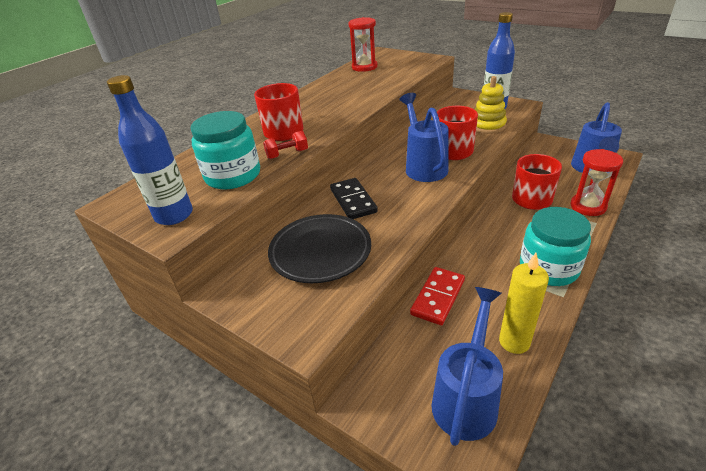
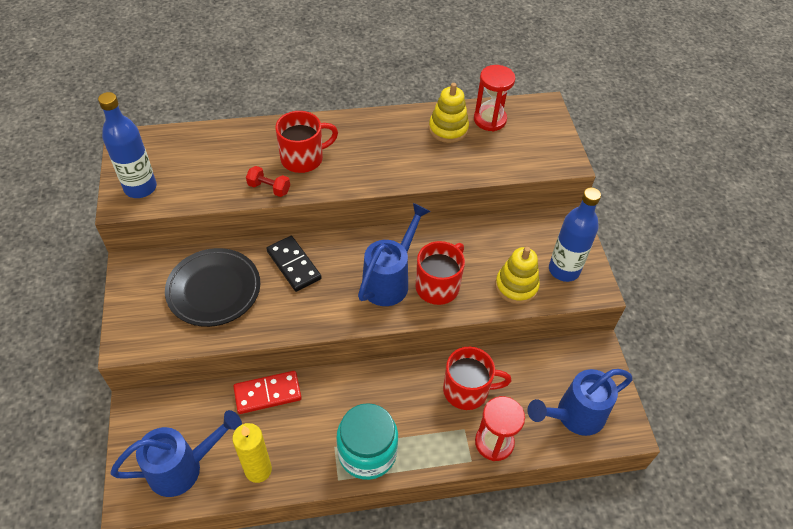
camera: 40 degrees right, 15 degrees up
(233, 176) = (212, 179): turquoise jar -> none
(350, 79) = (448, 129): none -> yellow stacking toy
(353, 201) = (294, 265): black domino -> black domino turned 60 degrees counterclockwise

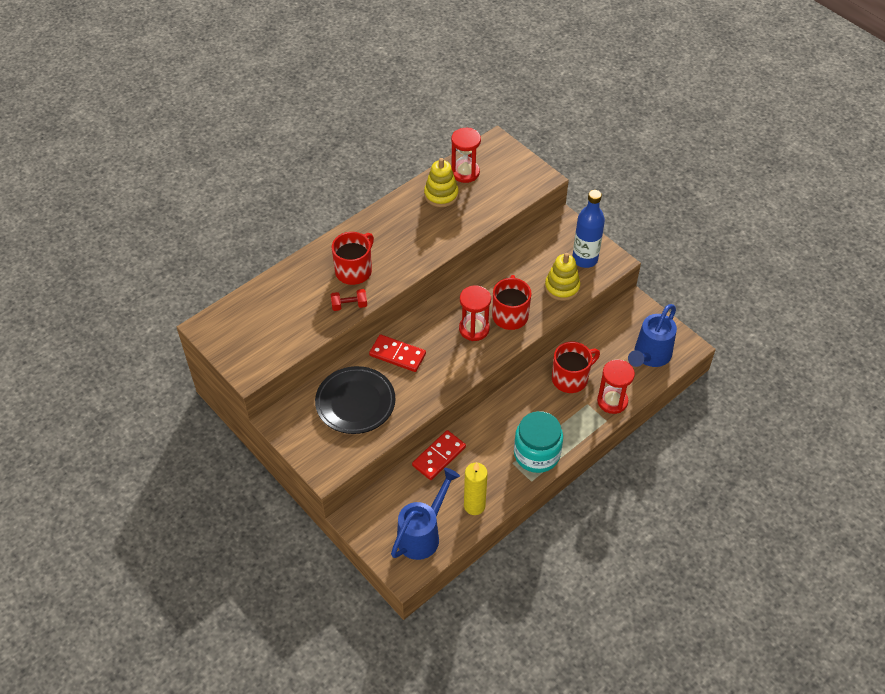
camera: 30 degrees left, 0 degrees up
(140, 188) = (252, 355): blue bottle -> none
(294, 265) = (397, 355): black domino -> red domino
(389, 280) = (474, 329): blue watering can -> red hourglass

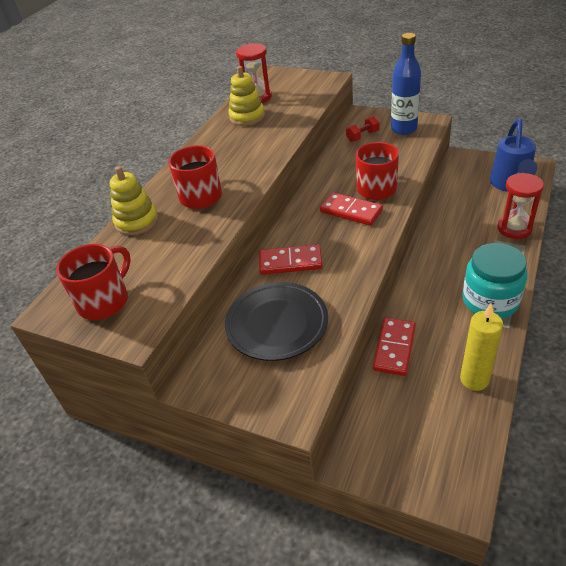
camera: 20 degrees left, 10 degrees down
(349, 305) = (216, 224): red dumbbell -> red dumbbell (362, 136)
(422, 534) = (444, 439): blue watering can -> none
(474, 329) = (351, 211): red hourglass -> red domino
(562, 287) = (403, 153): yellow stacking toy -> yellow stacking toy (137, 221)
(571, 378) = (460, 227): red mug -> red mug (104, 301)

